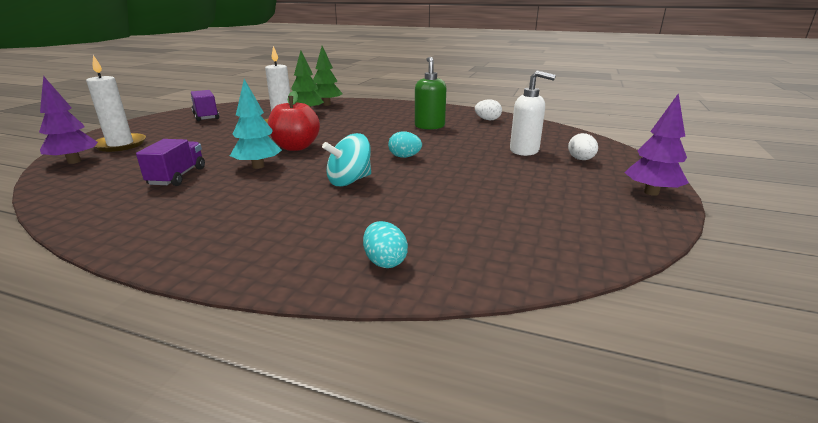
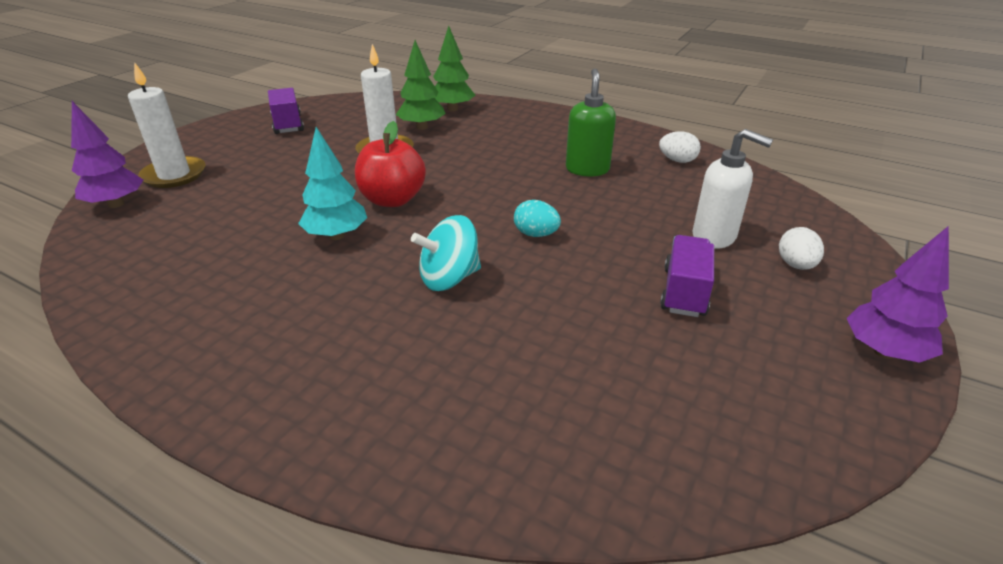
camera: 10 degrees right, 10 degrees up
(177, 176) = (233, 246): purple truck -> purple truck (684, 292)
(385, 261) = (461, 446): turquoise egg -> none

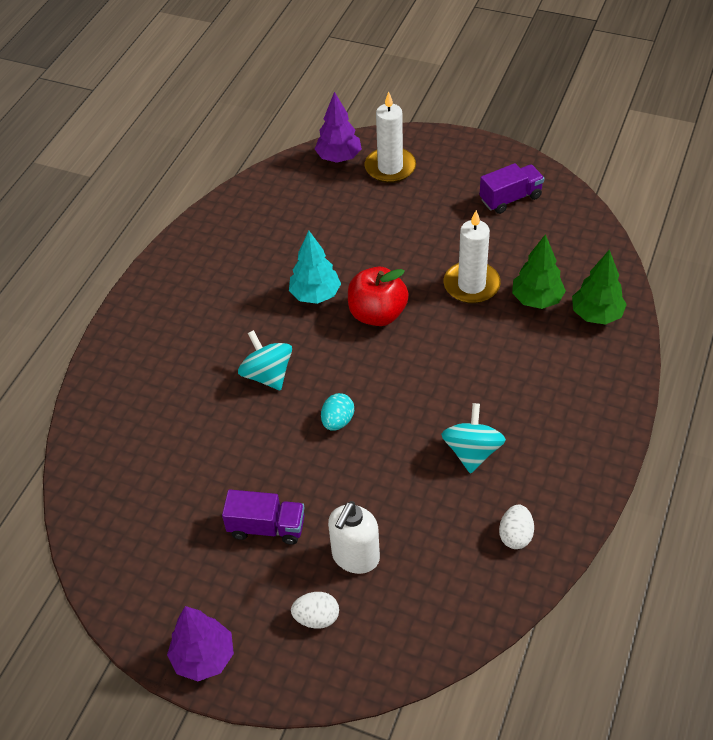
camera: 85 degrees right, 15 degrees up
(587, 169) = (472, 452): green soap dispenser -> turquoise spinning top

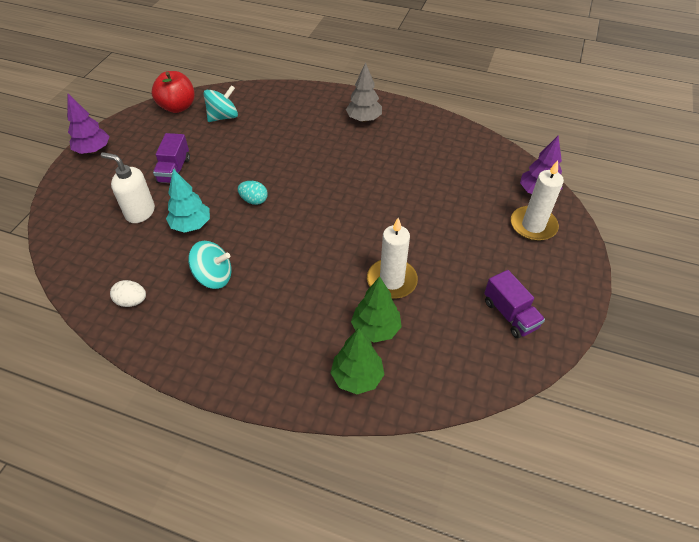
camera: 85 degrees right, 0 degrees up
(180, 306) = (364, 119): none -> grey tree
(267, 375) = (299, 164): turquoise spinning top -> turquoise spinning top (223, 117)
(315, 295) = (376, 184): turquoise tree -> turquoise tree (191, 225)
(317, 618) = (102, 196): white egg -> none
(377, 314) = (357, 220): red apple -> red apple (177, 107)

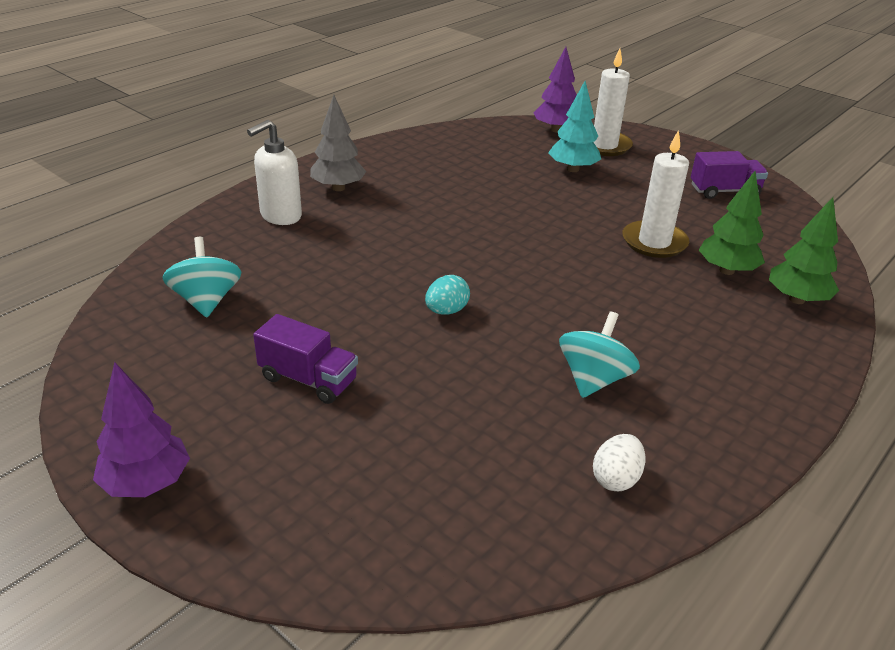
camera: 70 degrees left, 15 degrees down
(140, 212) = (395, 439): white soap dispenser -> white soap dispenser (280, 216)
(177, 107) = (119, 346): red apple -> none
(191, 225) = (466, 383): turquoise tree -> turquoise tree (573, 169)

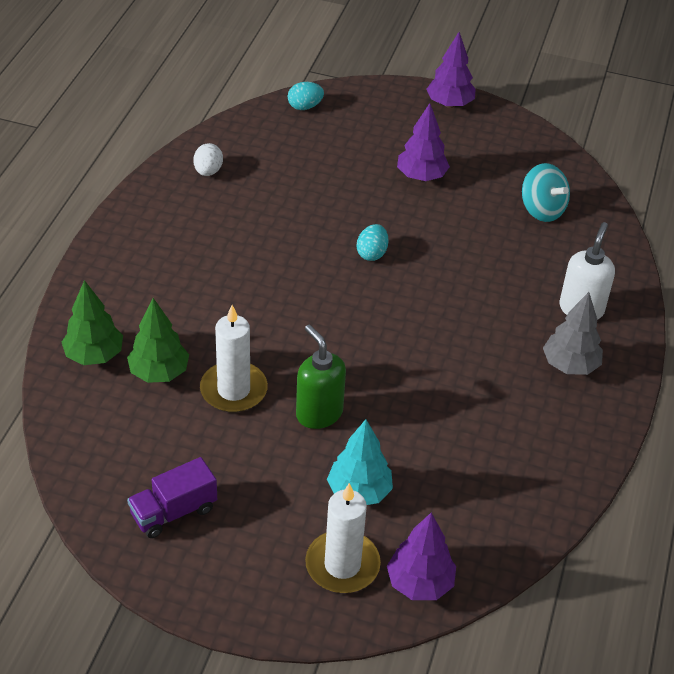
camera: 155 degrees right, 10 degrees up
(308, 379) = (421, 176): purple truck -> purple tree
(392, 560) = (305, 107): none -> turquoise egg
(581, 212) = (319, 413): none -> green soap dispenser
(593, 379) = (242, 229): turquoise spinning top -> none

